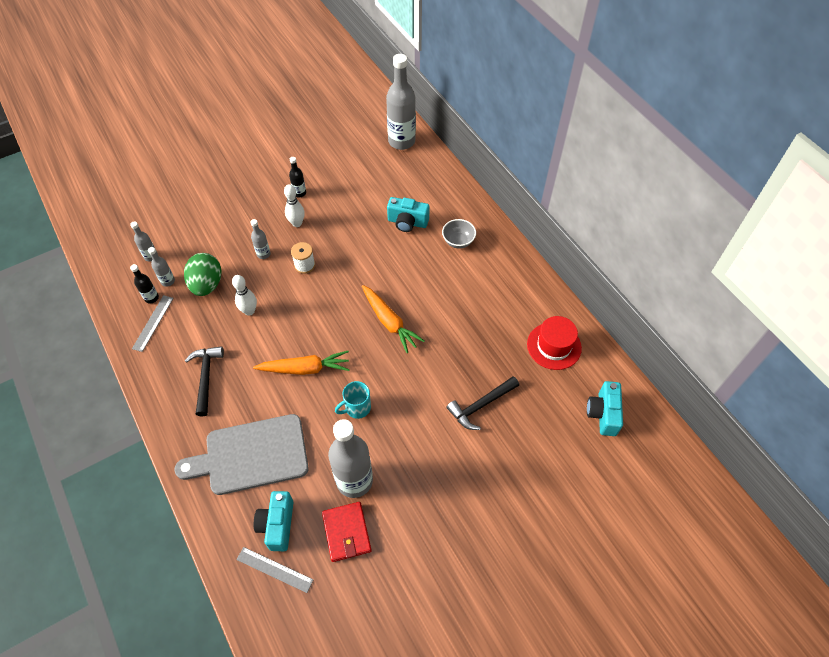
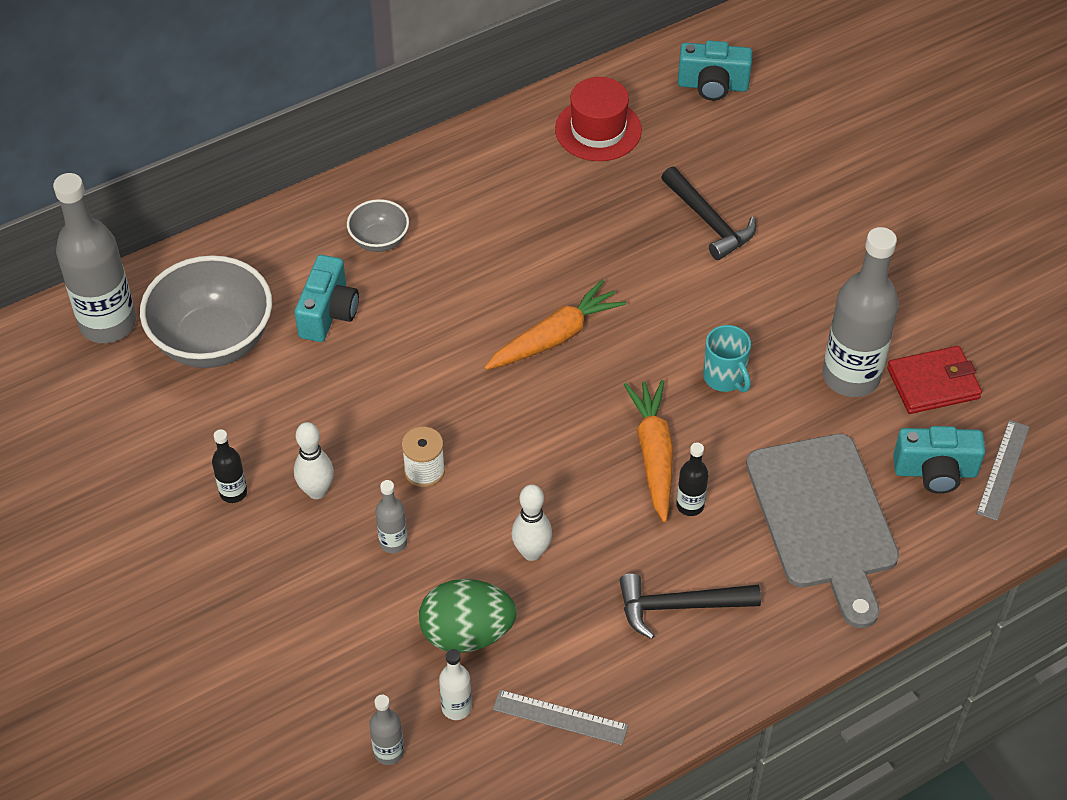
camera: 90 degrees left, 5 degrees down
(151, 298) = (498, 731): black bottle -> black bottle (690, 505)
(168, 281) = (456, 707): grey bottle -> white bottle
(390, 179) = (213, 341): none -> grey bowl

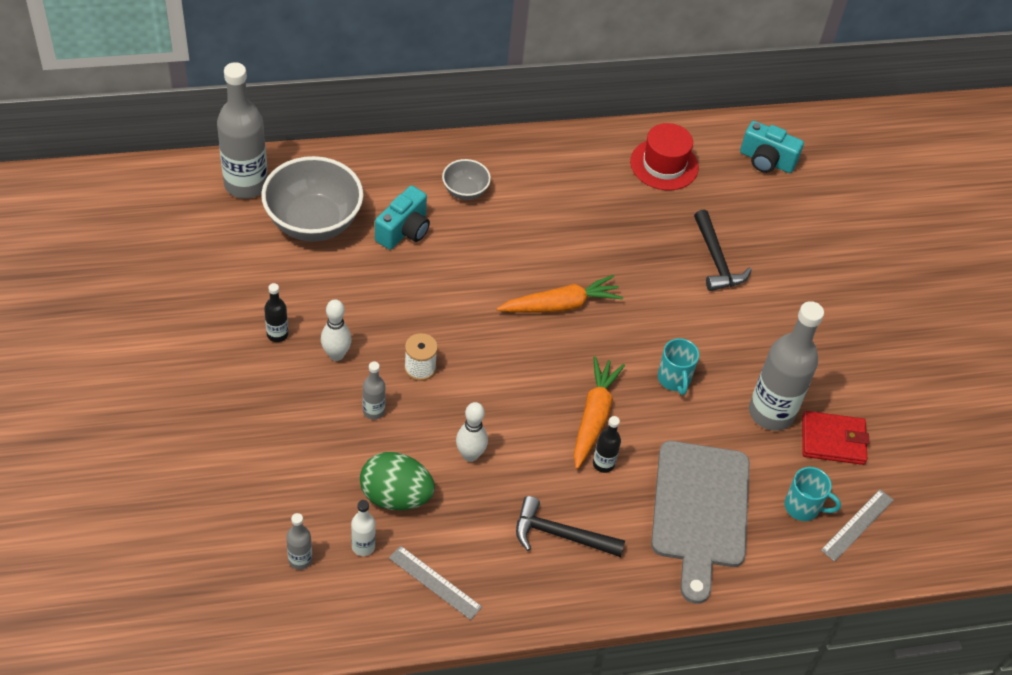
camera: 15 degrees right, 0 degrees up
(935, 471) = (803, 507): turquoise camera -> turquoise mug

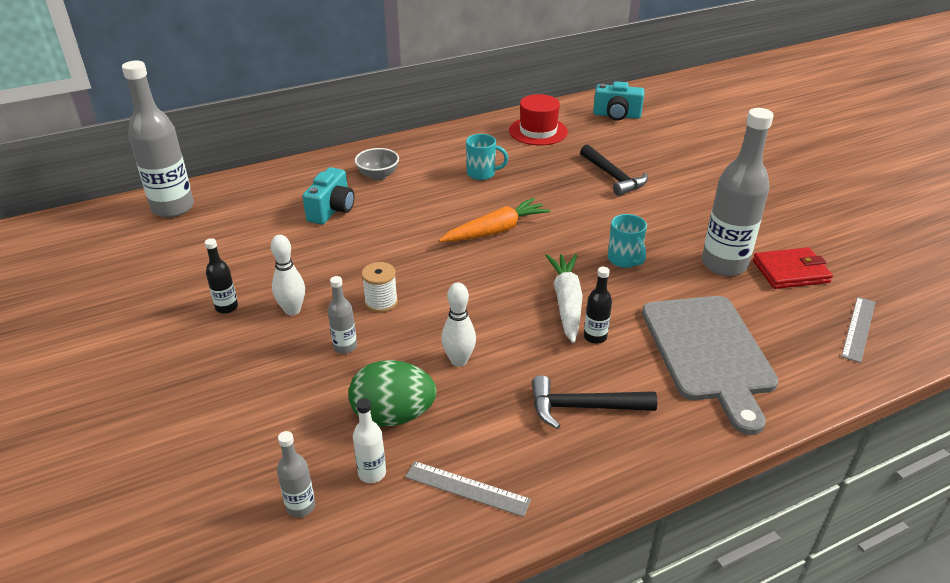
camera: 10 degrees left, 15 degrees down
(313, 222) = (244, 220): grey bowl -> none
(593, 417) = (566, 303): orange carrot -> white carrot
(803, 507) = (801, 326): turquoise mug -> turquoise mug (482, 173)

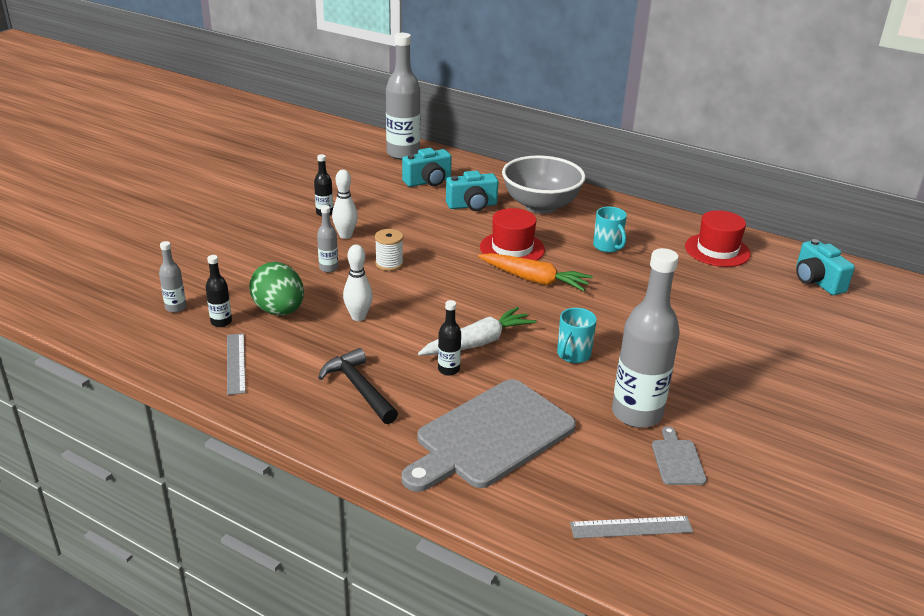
camera: 55 degrees right, 5 degrees down
(252, 216) = (428, 182): none -> turquoise camera
(372, 473) = (221, 322): white bottle -> black bottle
(378, 175) = (540, 206): grey bowl -> grey bowl, size x2.00
(432, 220) = (512, 248): none -> red hat
(613, 177) = (699, 311): black hammer -> none
(790, 272) = (677, 460): red wallet -> grey cutting board

